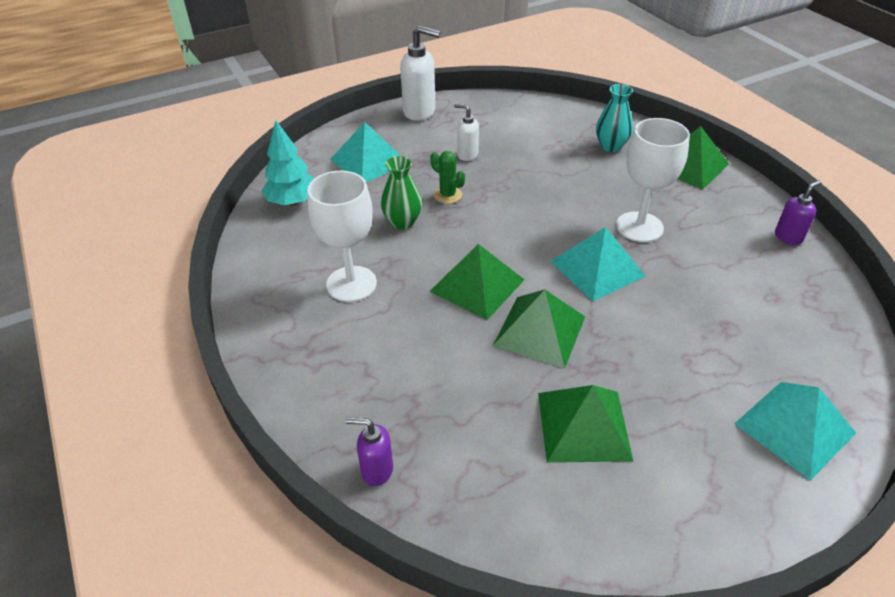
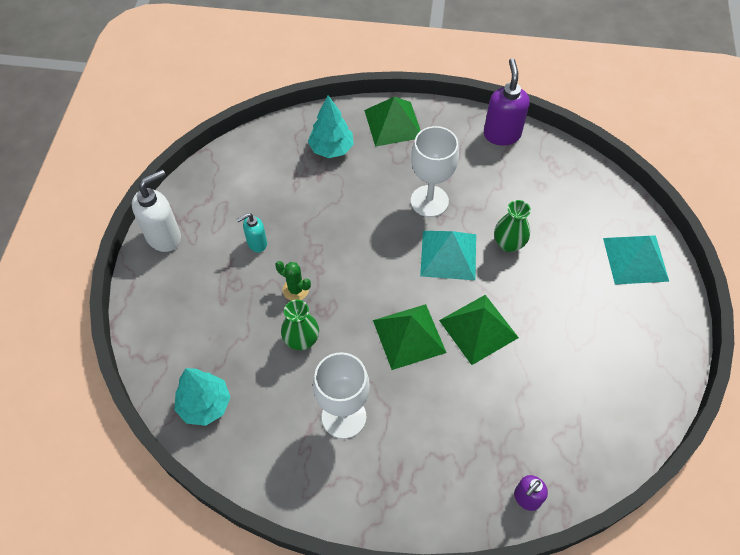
camera: 55 degrees left, 15 degrees up
(369, 161) = (200, 316): turquoise pyramid -> none
(448, 195) = (295, 290): green cactus -> green cactus turned 45 degrees clockwise
(467, 155) = (256, 243): white soap dispenser -> turquoise soap dispenser
(584, 425) = (568, 359): green pyramid -> none
(611, 146) = (331, 149): turquoise vase -> turquoise tree
(666, 305) = (508, 244): none -> green vase
(788, 237) = (501, 134): purple soap dispenser -> purple soap dispenser, size x1.72

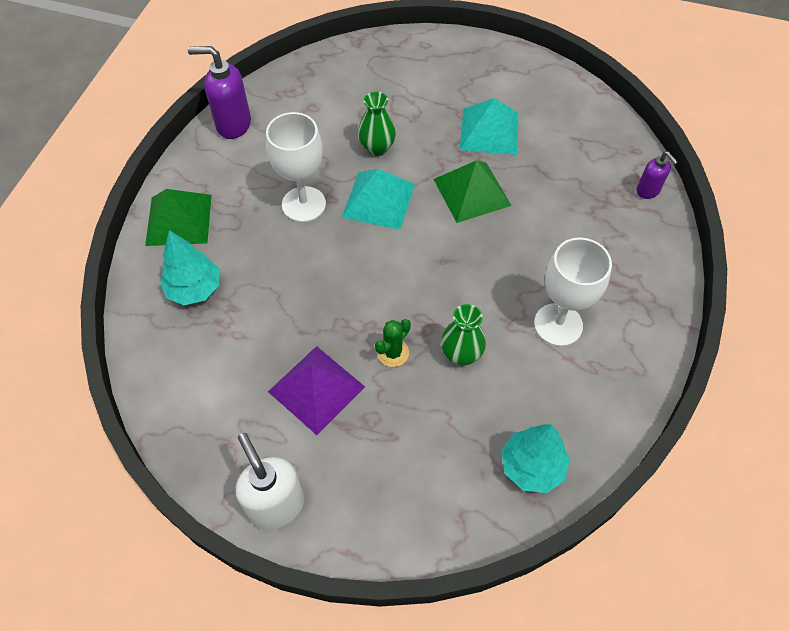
camera: 80 degrees left, 0 degrees up
(256, 243) = (316, 389): turquoise soap dispenser -> purple pyramid
(409, 336) = (471, 252): green pyramid -> none
(635, 259) = (417, 60): turquoise pyramid -> turquoise pyramid (489, 131)

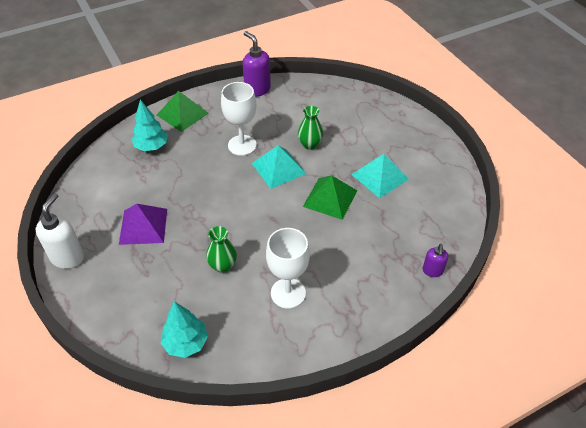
camera: 45 degrees right, 10 degrees down
(393, 353) = (194, 239): green cactus -> none

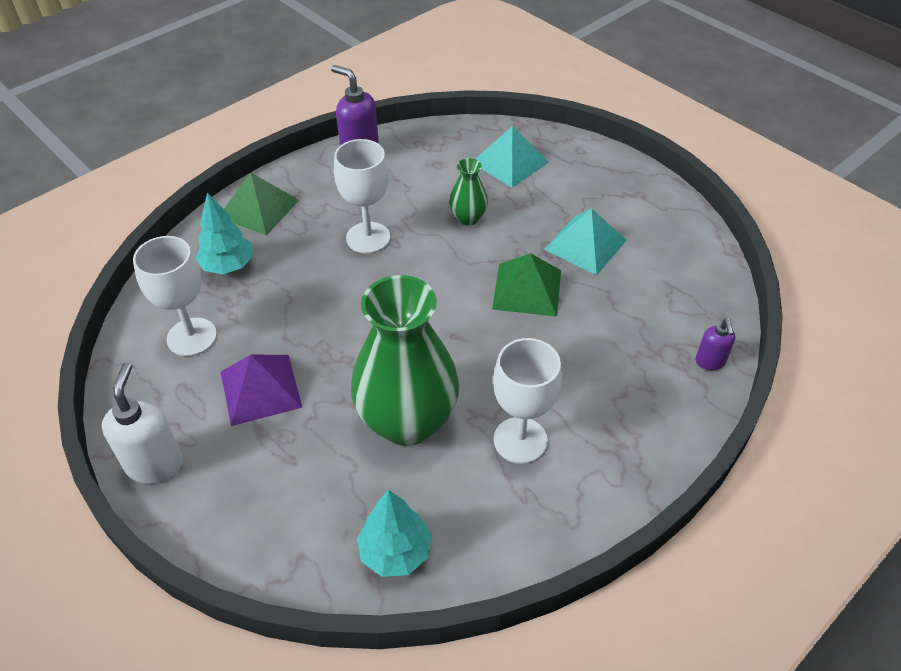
camera: 15 degrees left, 0 degrees up
(115, 186) = (192, 337): none -> white goblet
(223, 265) = (407, 422): green vase -> green vase, size x2.19
(278, 168) = (435, 261): turquoise pyramid -> turquoise pyramid (509, 162)

